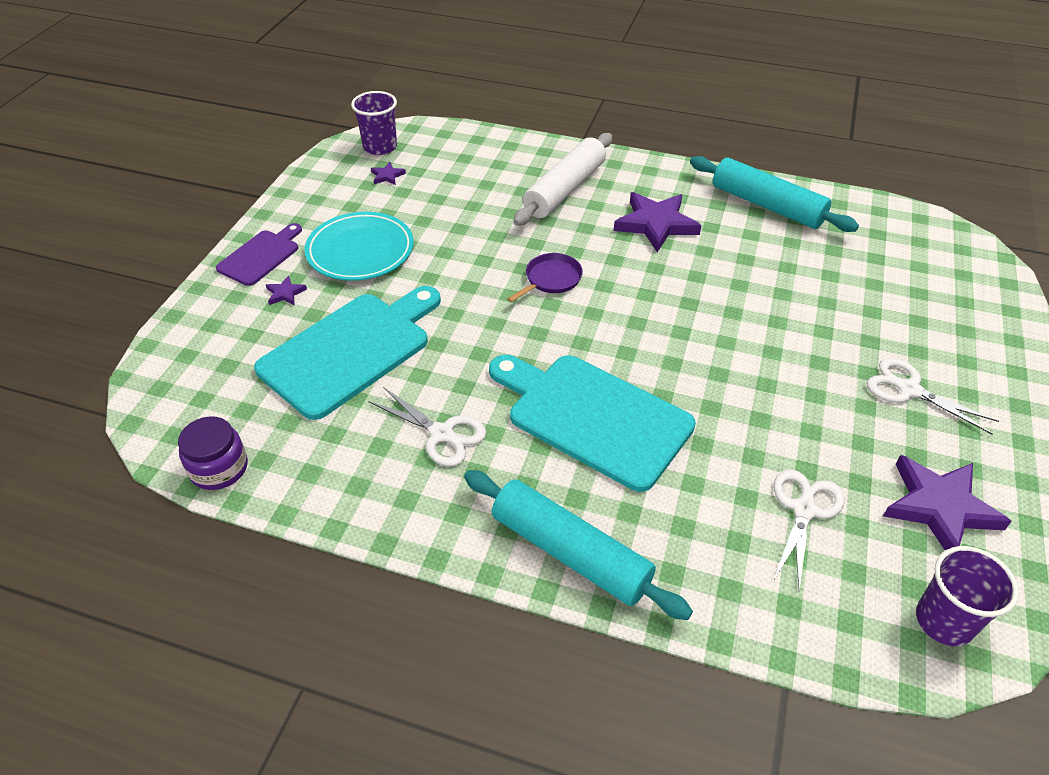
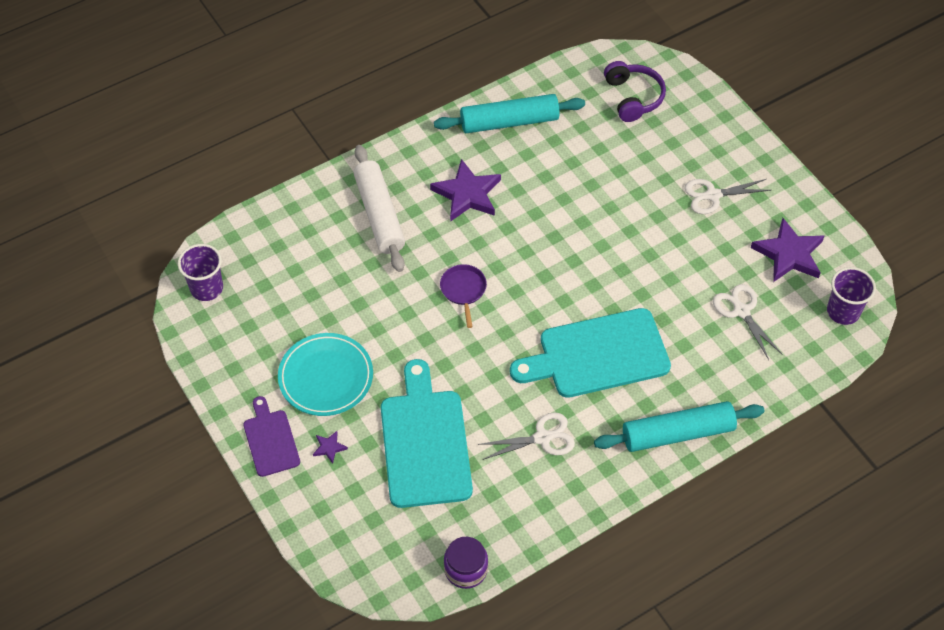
camera: 50 degrees left, 10 degrees up
(387, 176) = (251, 307): purple star -> none
(920, 263) = (633, 97): none -> purple headphones

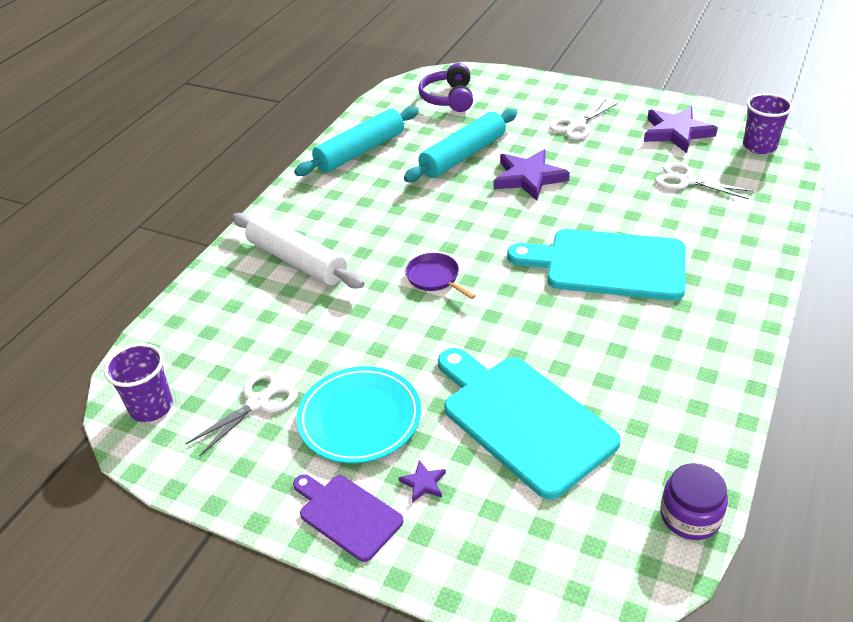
camera: 30 degrees left, 15 degrees down
(467, 194) = (369, 210): purple star -> purple star (528, 178)
(542, 438) = (632, 352): white scissors -> white scissors (257, 402)
(598, 355) = (608, 264): turquoise cutting board -> turquoise cutting board turned 60 degrees clockwise
(633, 97) = (449, 98): purple headphones -> purple headphones turned 135 degrees counterclockwise
(677, 433) = (742, 284): turquoise rolling pin -> turquoise rolling pin (463, 155)

